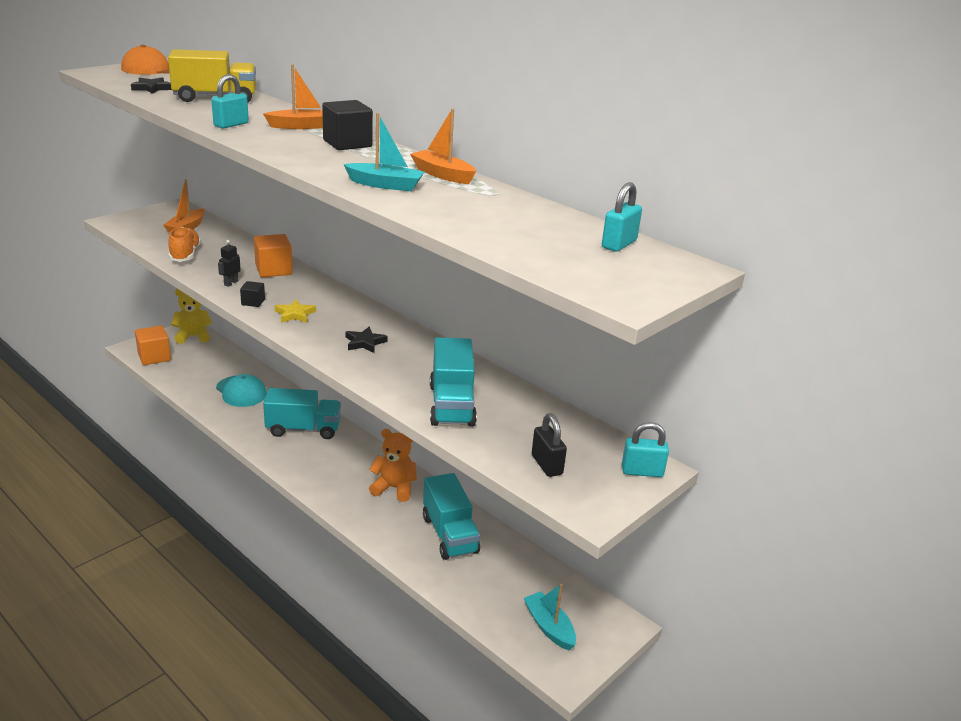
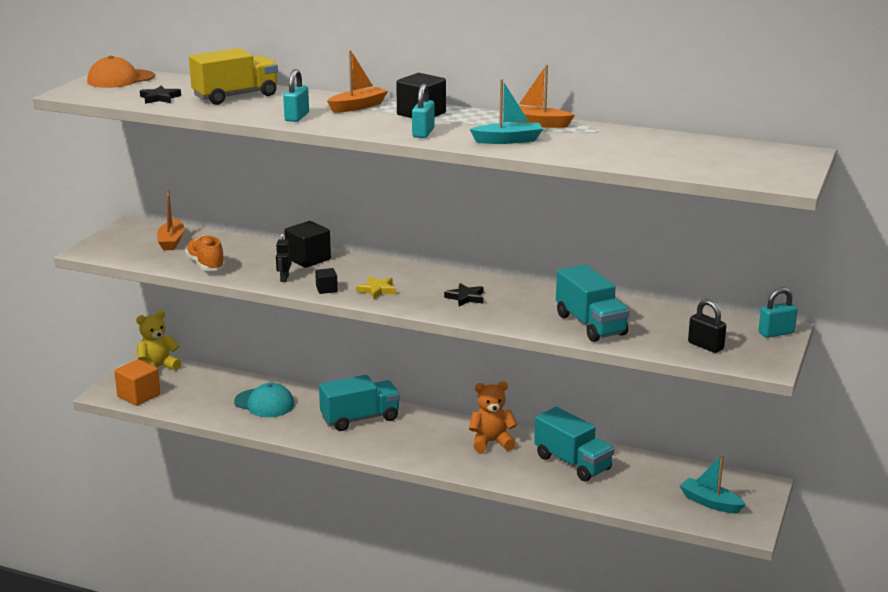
camera: 20 degrees left, 5 degrees down
(273, 270) = (308, 259): orange cube -> black cube
(619, 244) = (734, 148): turquoise padlock -> turquoise padlock (423, 133)

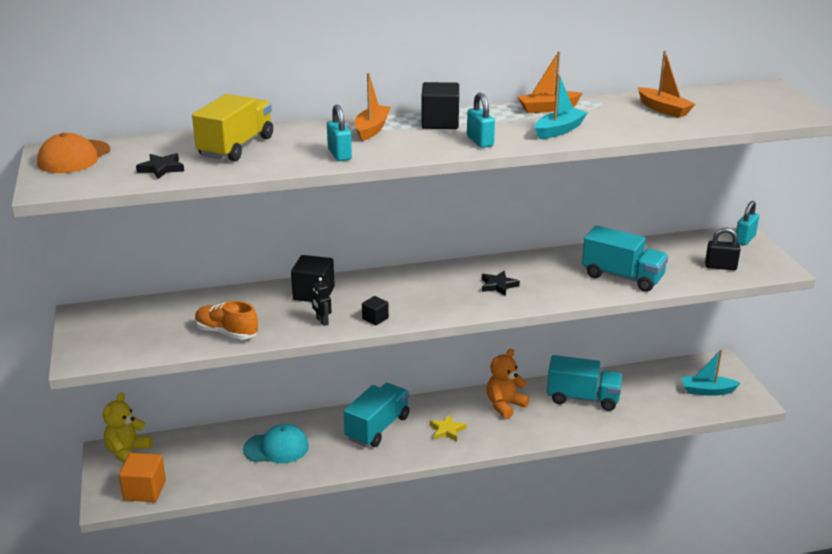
camera: 35 degrees left, 5 degrees up
(171, 241) = (153, 319): orange boat -> orange boat (663, 109)
(377, 290) = (418, 304): yellow star -> yellow star (447, 430)

